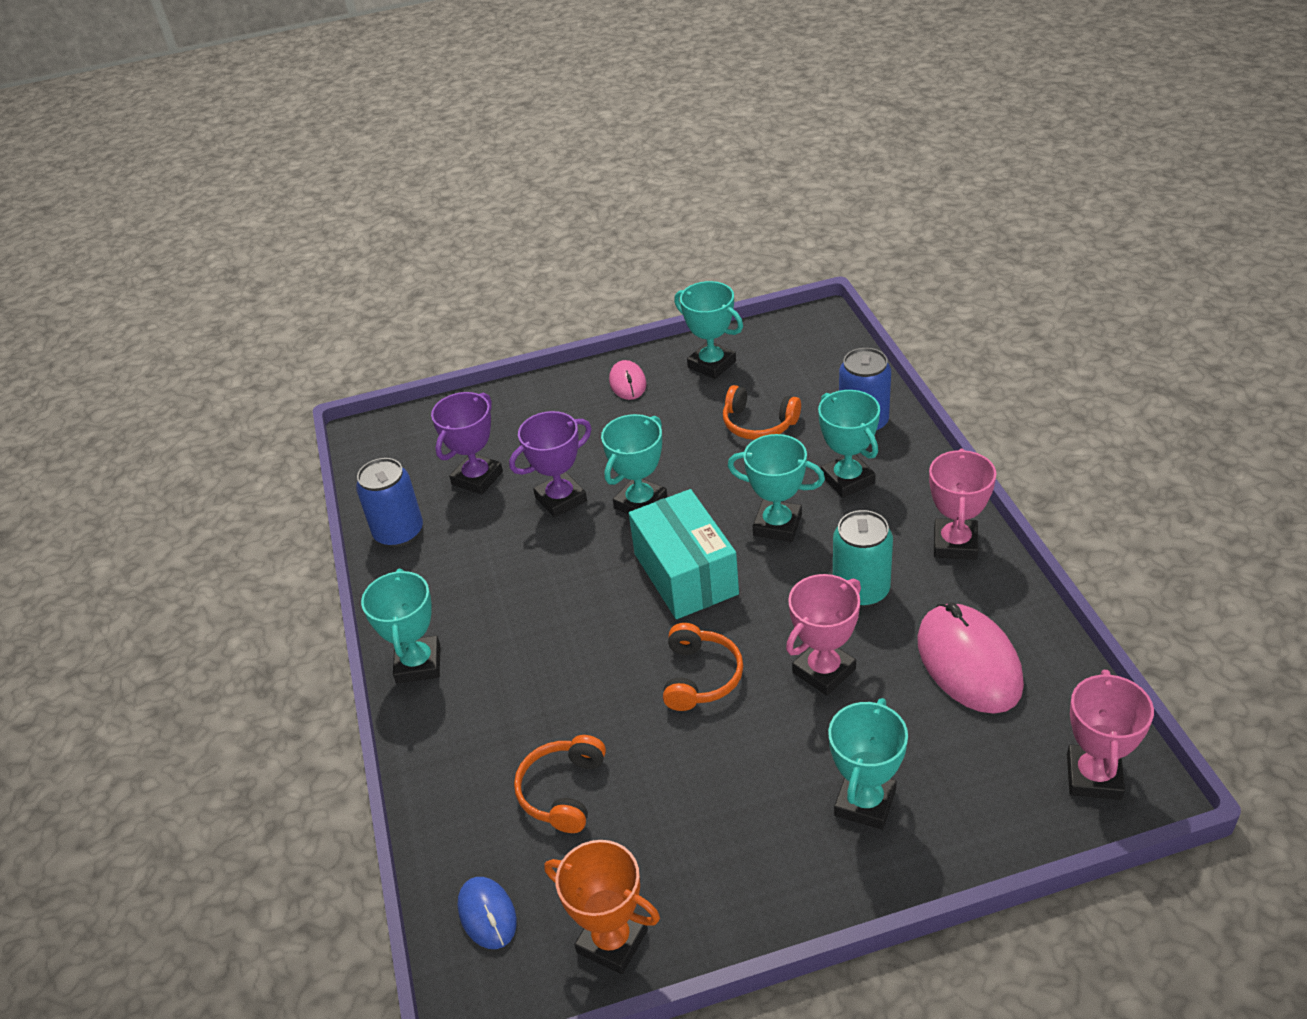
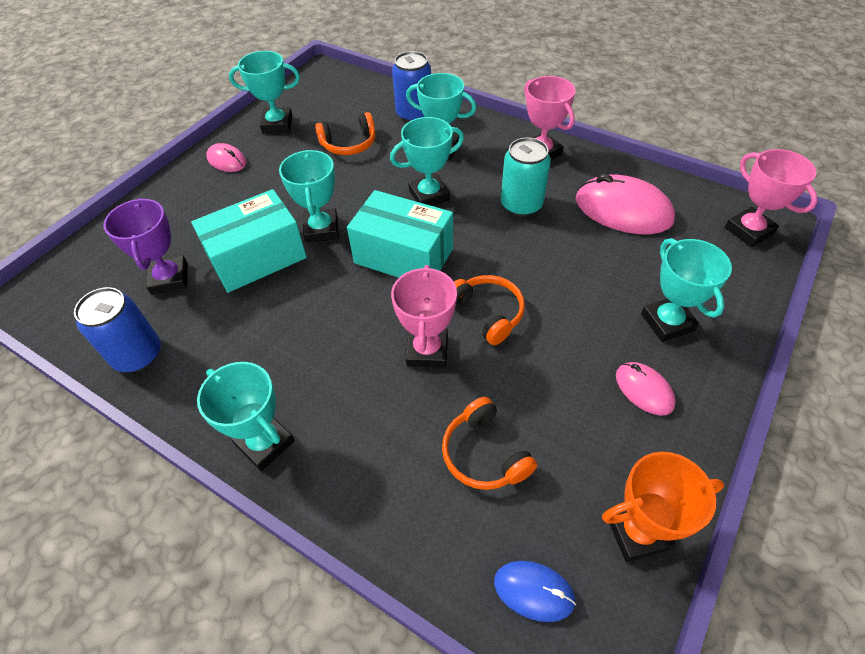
camera: 45 degrees left, 10 degrees up
(561, 499) = (257, 257): purple trophy -> turquoise box
(761, 843) = (644, 390): none -> pink mouse
(824, 671) = (555, 262): pink trophy -> pink trophy (427, 350)

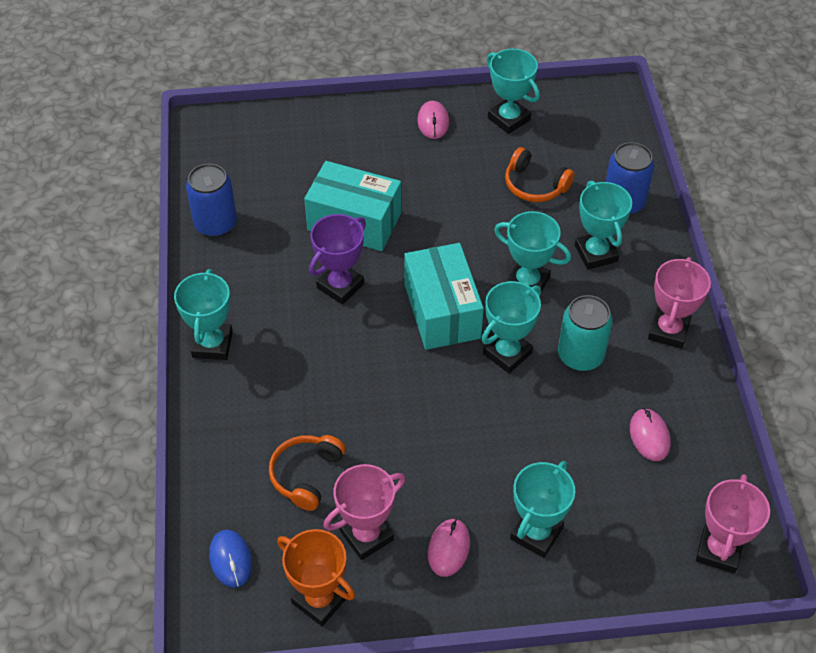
camera: 50 degrees right, 0 degrees up
(169, 279) = (288, 187): purple trophy -> purple trophy (340, 286)
(321, 229) = (419, 239): turquoise trophy -> turquoise trophy (507, 353)
(427, 350) = (363, 387): pink trophy -> pink trophy (366, 536)
(487, 313) = (433, 403): orange headphones -> none
(623, 210) = (649, 436): pink mouse -> pink mouse, size x0.53

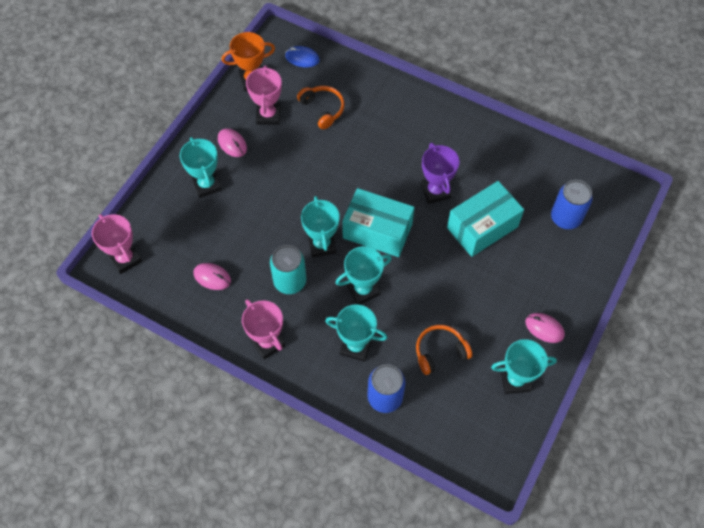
camera: 125 degrees right, 10 degrees up
(212, 344) = (438, 111): turquoise trophy -> none
(215, 224) = (531, 155): blue can -> blue can (565, 217)

